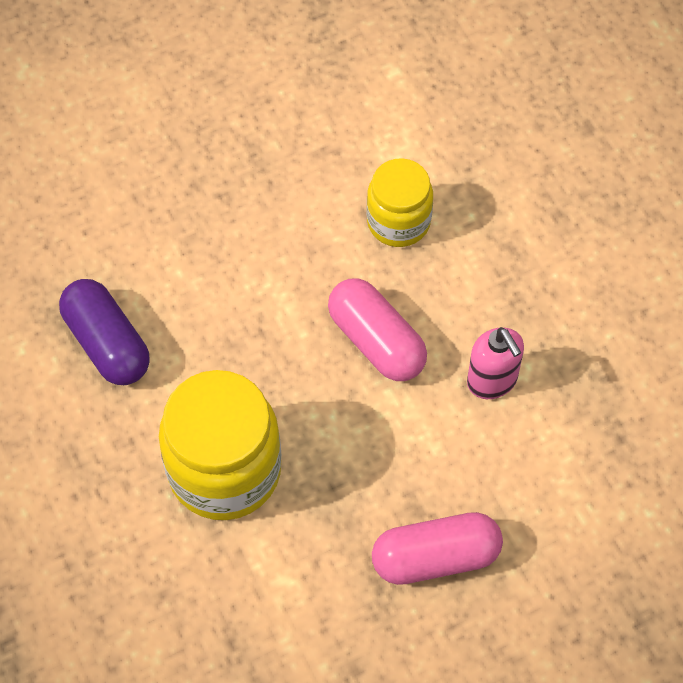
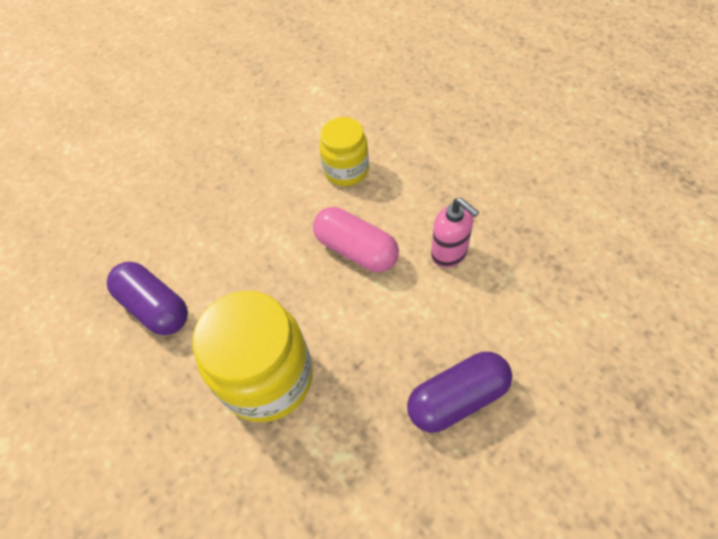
camera: 10 degrees left, 5 degrees down
(435, 557) = (457, 399): pink capsule -> purple capsule

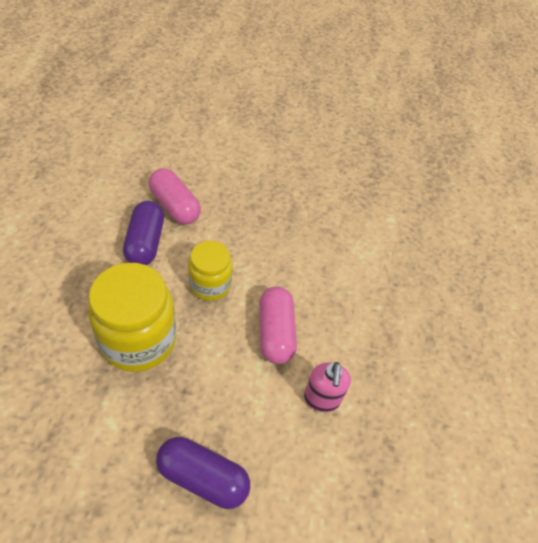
camera: 40 degrees right, 5 degrees down
(135, 253) = (175, 206): none -> pink capsule
(346, 170) = (337, 284): yellow jar -> yellow jar (210, 285)

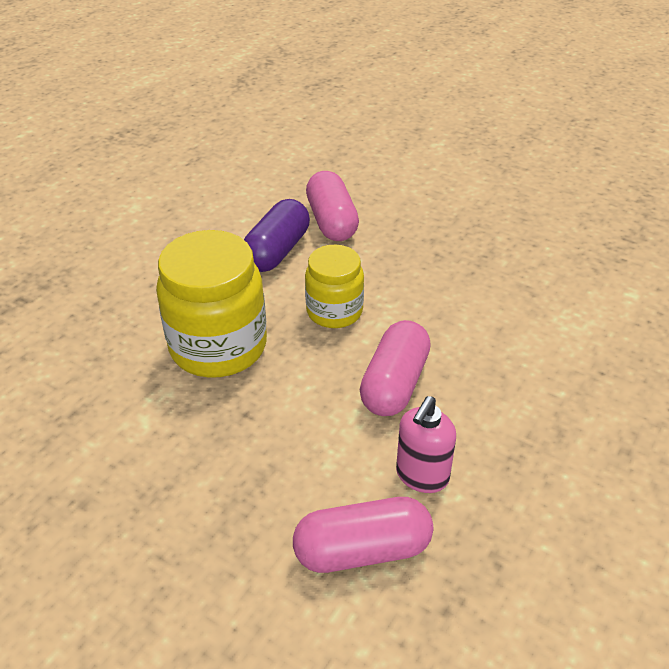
camera: 30 degrees right, 10 degrees down
(203, 477) = (221, 512): purple capsule -> none
(308, 469) = (362, 550): none -> pink capsule

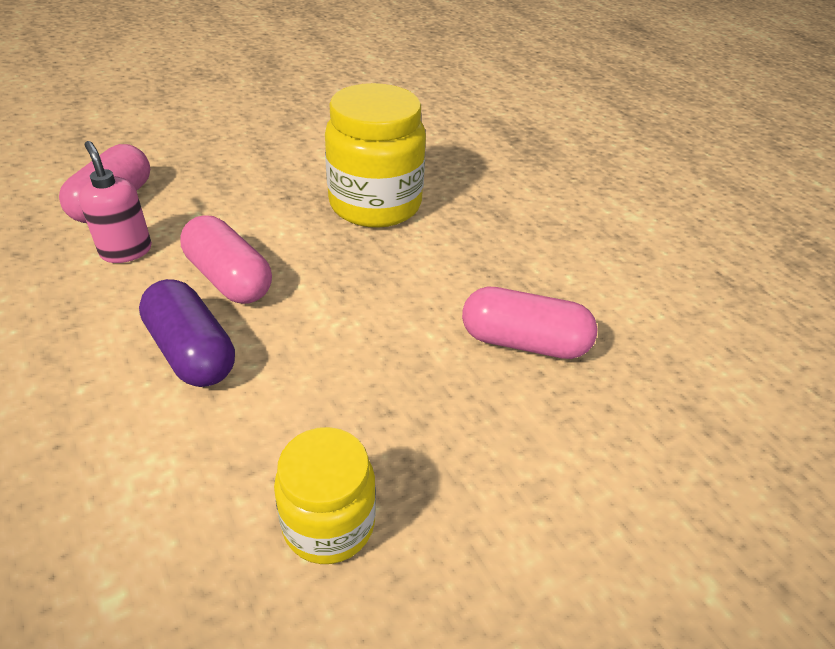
camera: 115 degrees right, 0 degrees up
(277, 251) = (491, 279): purple capsule -> purple capsule (192, 352)
(334, 311) = (359, 281): yellow jar -> yellow jar (329, 524)

